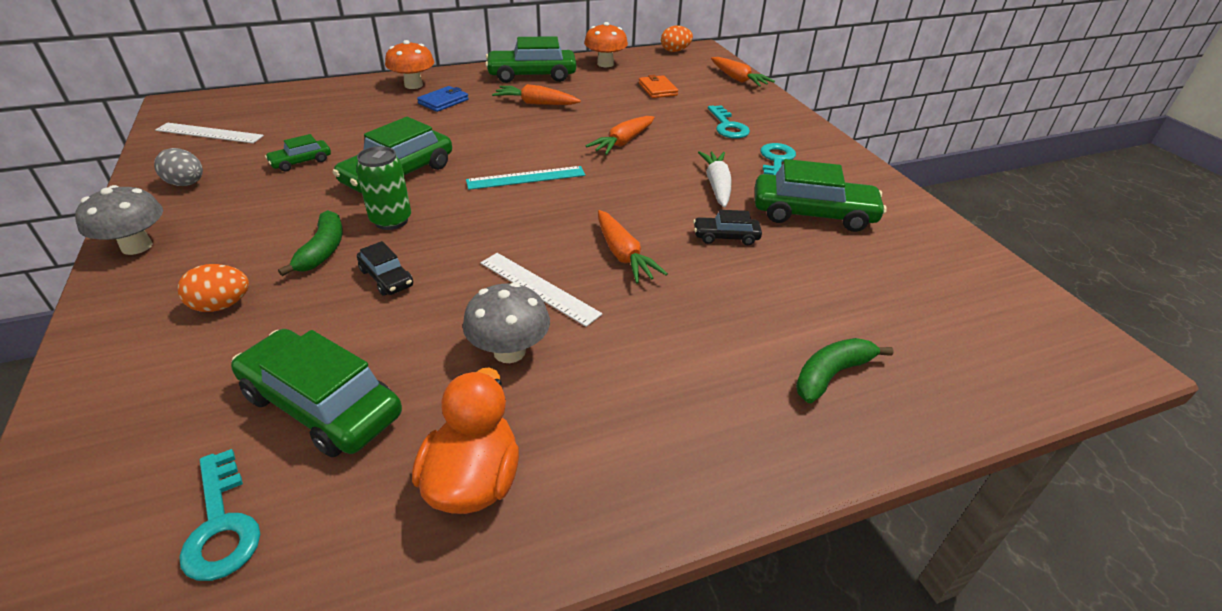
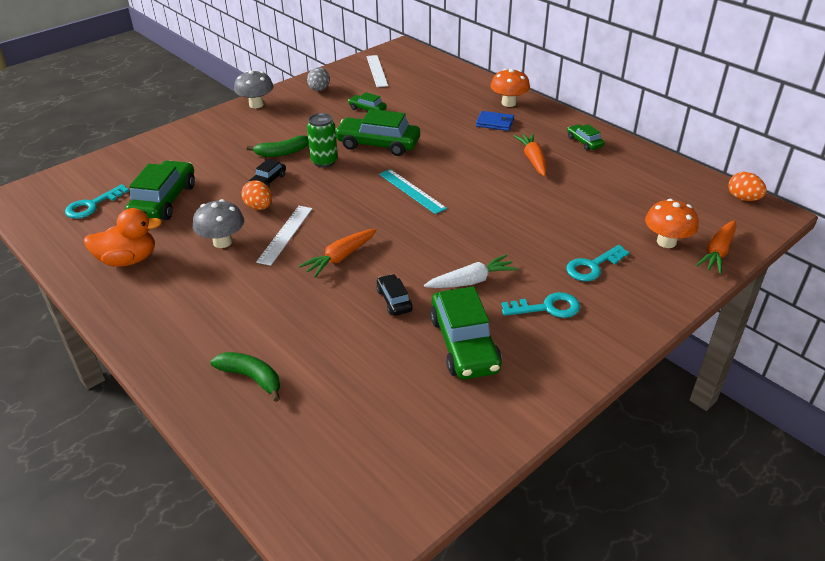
camera: 70 degrees right, 0 degrees up
(222, 305) = (222, 146): orange egg -> orange egg (259, 207)
(532, 75) = (584, 142): green car -> green car, size x0.51
(605, 64) = (654, 169): orange mushroom -> orange mushroom (666, 242)
(623, 142) = (504, 217): orange carrot -> none
(657, 89) = (631, 210): orange wallet -> none

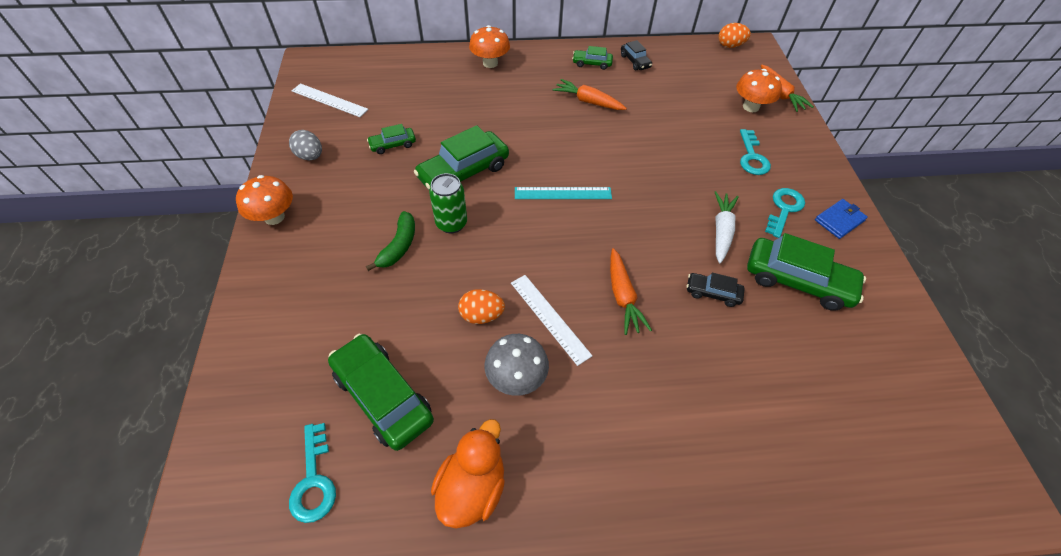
camera: 55 degrees left, 15 degrees up
(251, 378) = (756, 458): green banana -> none
(256, 104) = (274, 217): grey mushroom -> orange mushroom
(267, 181) = (440, 284): black car -> black car (635, 61)
(495, 123) = (511, 88): blue wallet -> blue wallet (839, 220)

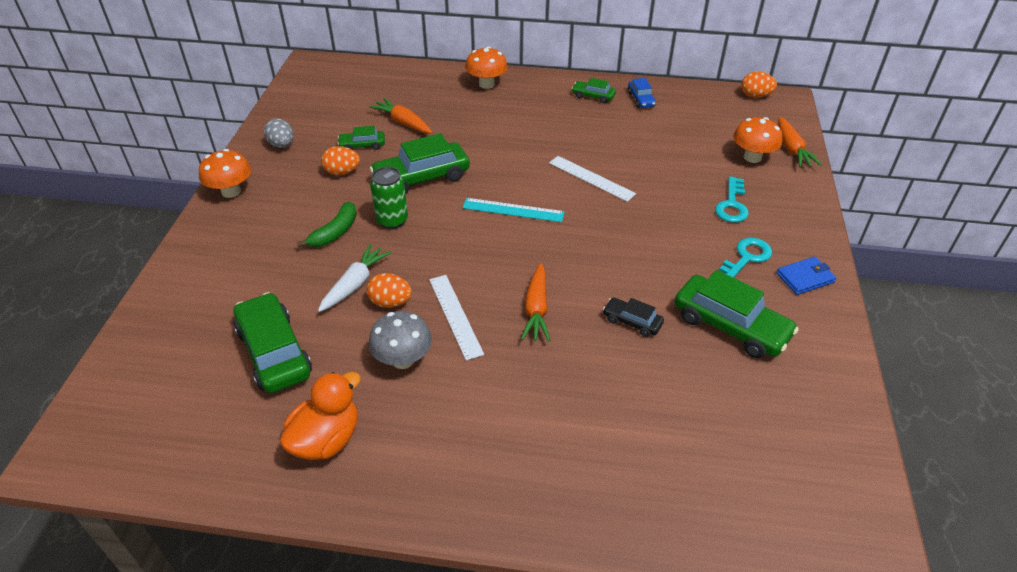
camera: 15 degrees right, 10 degrees down
(314, 480) = (190, 406): turquoise key -> none
(329, 100) = (317, 99): white ruler -> white ruler (591, 178)
(383, 177) = (342, 172): none -> orange egg
(588, 101) = (574, 131): orange carrot -> orange carrot (403, 122)
(635, 61) = (641, 99): black car -> blue car
(721, 231) = (667, 268): white carrot -> white carrot (355, 284)

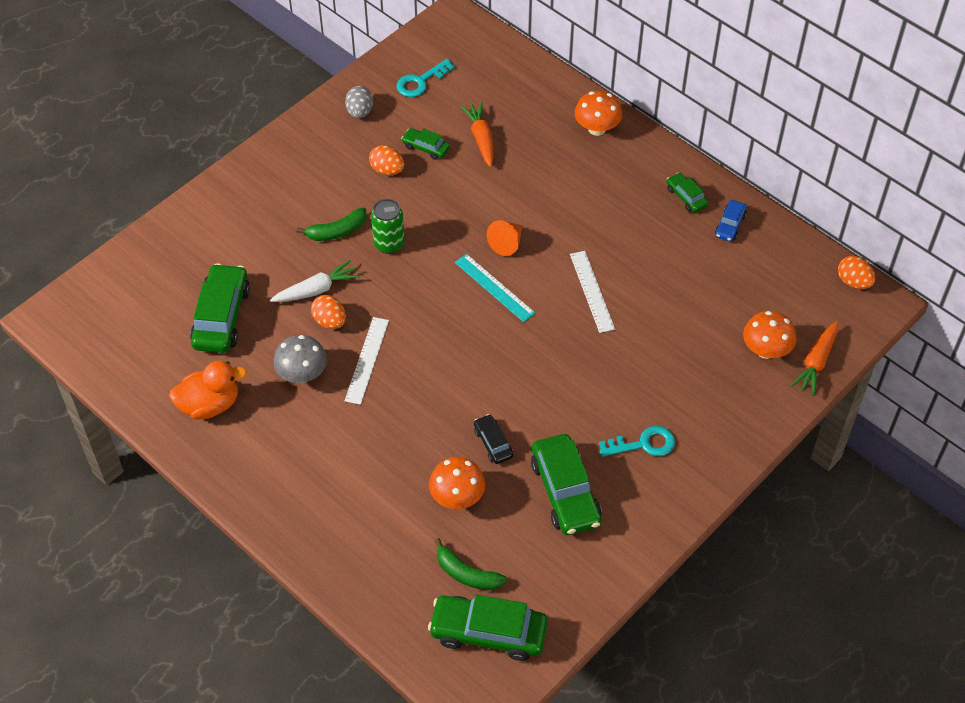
camera: 35 degrees right, 10 degrees up
(231, 191) = (287, 144): orange mushroom -> orange mushroom (457, 497)
(421, 178) = (447, 211): green car -> green car (488, 632)
(492, 177) = (507, 243): none -> orange cone
(536, 309) = (430, 390): orange carrot -> none
(728, 445) = (467, 574): none -> green banana
(732, 205) = (689, 388): turquoise key -> turquoise key (420, 81)
(805, 278) = (673, 490): blue wallet -> none

